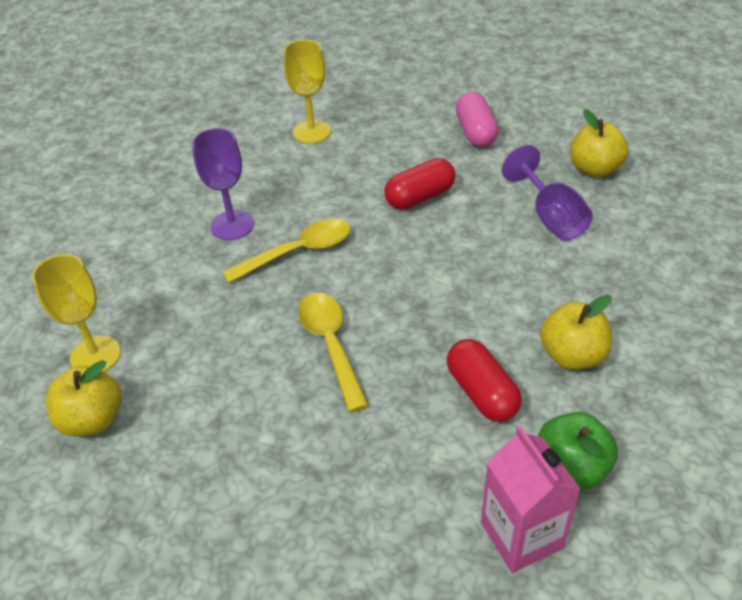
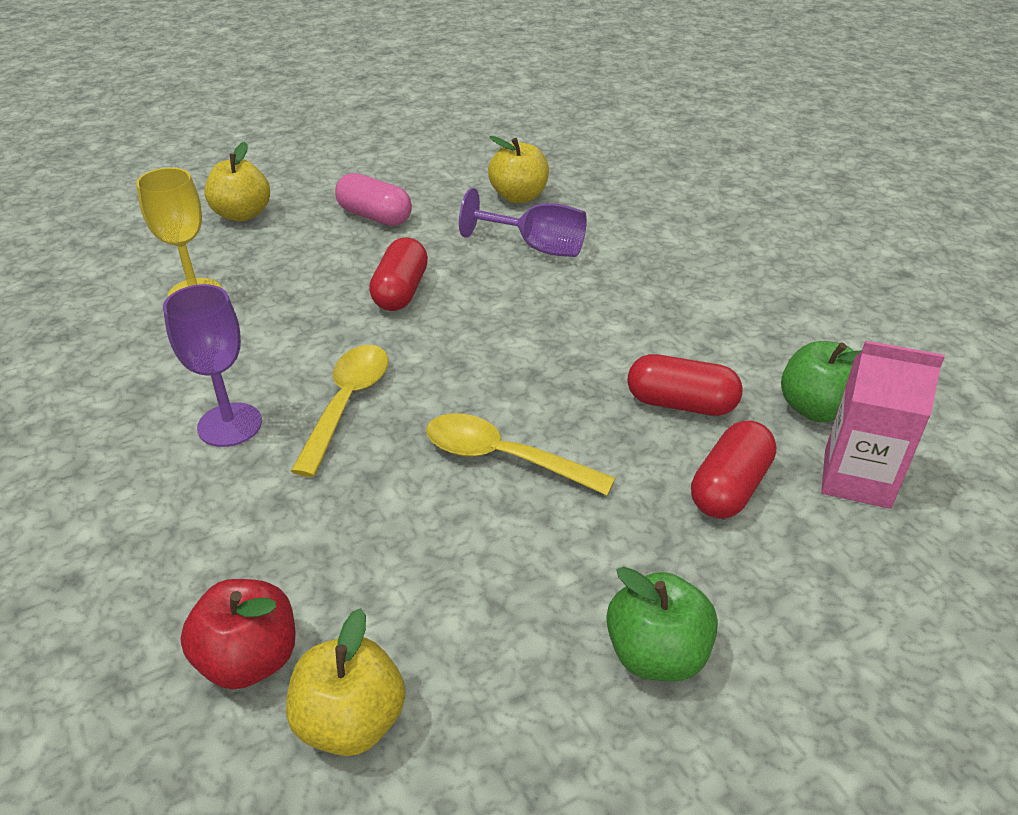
camera: 50 degrees left, 5 degrees down
(95, 355) = (249, 659): yellow goblet -> red apple
(249, 518) = (656, 654): none -> green apple
(429, 468) = (729, 487): none -> red capsule
(572, 355) = (700, 333): yellow apple -> yellow apple (242, 214)

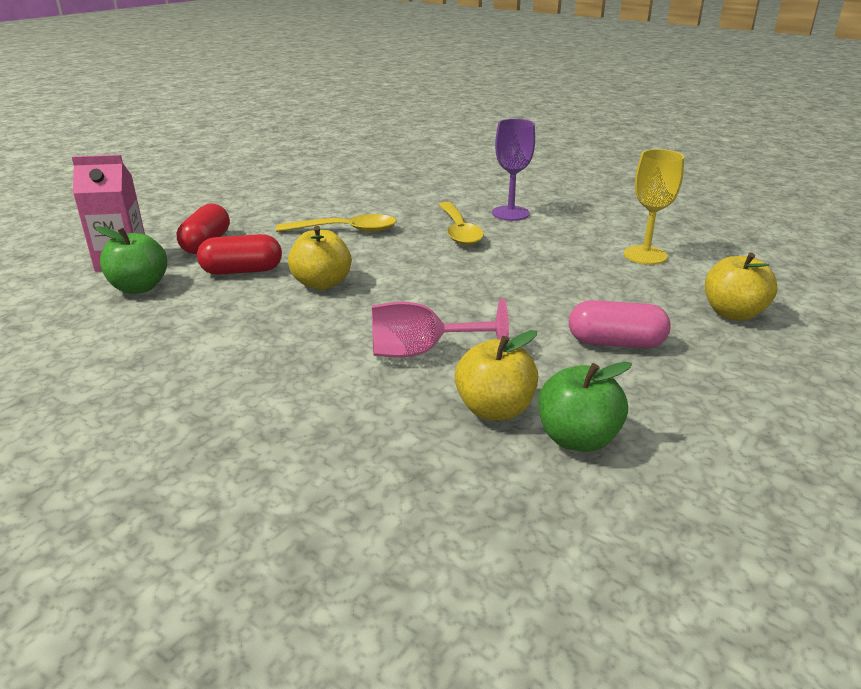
camera: 155 degrees right, 10 degrees down
(249, 659) = (404, 173): red apple -> none
(351, 721) = (353, 171): yellow apple -> yellow apple (322, 284)
(401, 291) = (502, 289): red capsule -> none
(536, 247) = (422, 352): purple goblet -> pink goblet
(656, 654) = (240, 198): green apple -> green apple (577, 438)

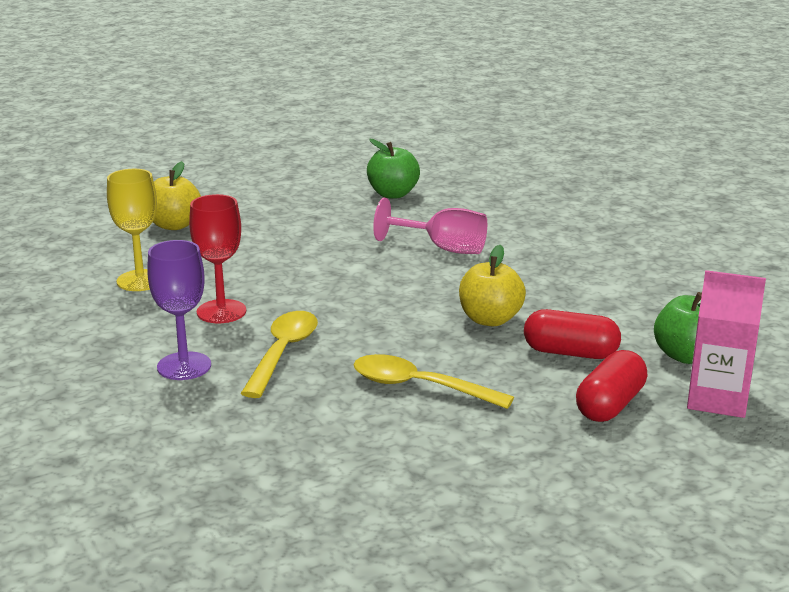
camera: 155 degrees left, 5 degrees down
(494, 409) = (425, 212): yellow apple -> none
(542, 246) = (221, 311): none -> red goblet
(615, 343) = (295, 226): pink capsule -> none

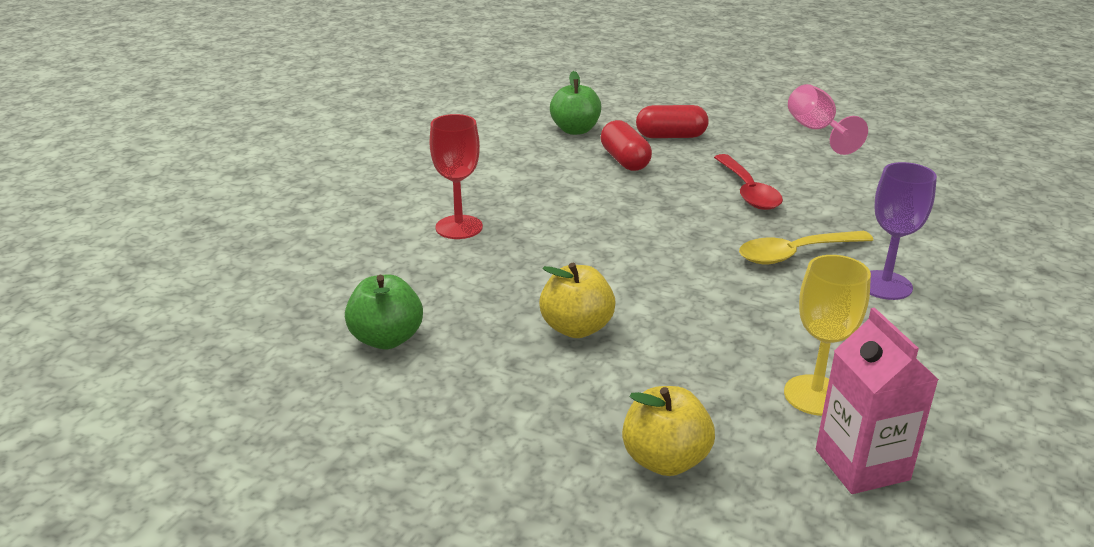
camera: 125 degrees left, 5 degrees up
(221, 311) = (788, 312): red goblet -> red goblet (459, 227)
(419, 387) = (748, 191): yellow spoon -> red spoon
(442, 248) = (509, 257): pink goblet -> pink goblet (816, 131)
(490, 319) = (617, 197): yellow apple -> yellow apple (576, 328)
(717, 399) = (617, 114): pink carton -> pink carton (862, 465)

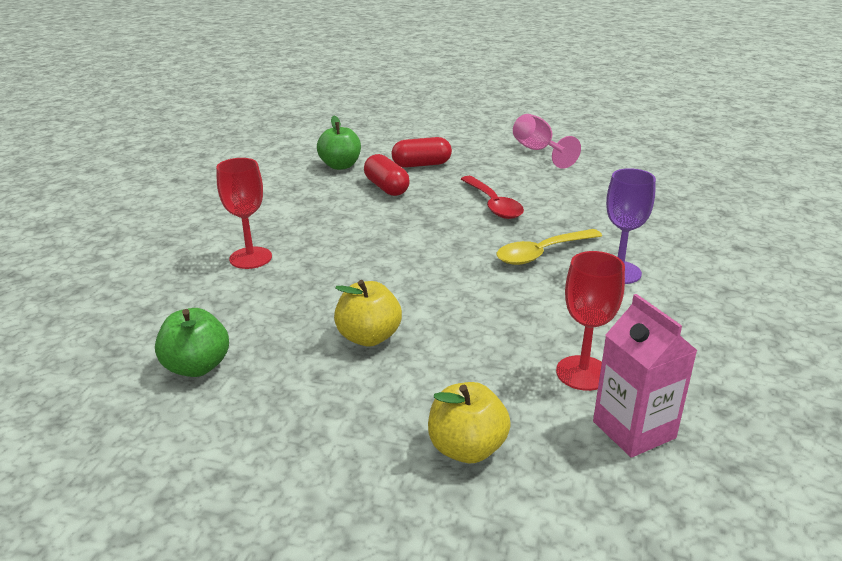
camera: 10 degrees left, 0 degrees up
(815, 395) = (583, 373): yellow goblet -> red goblet

